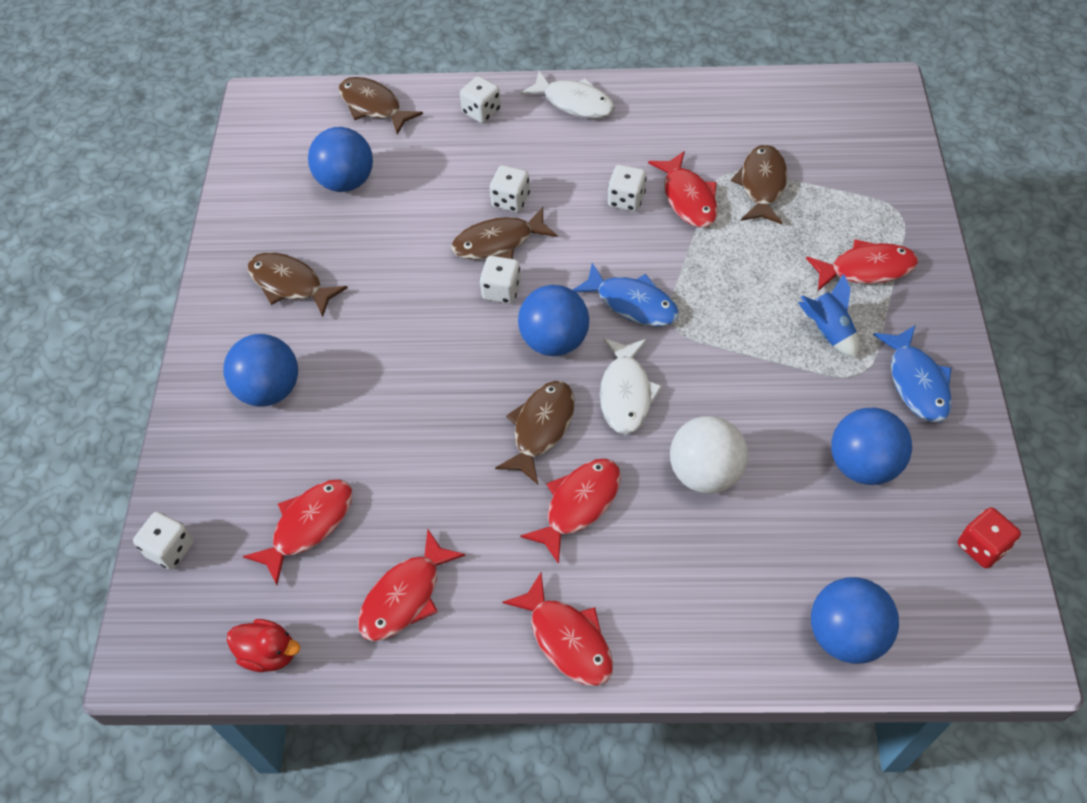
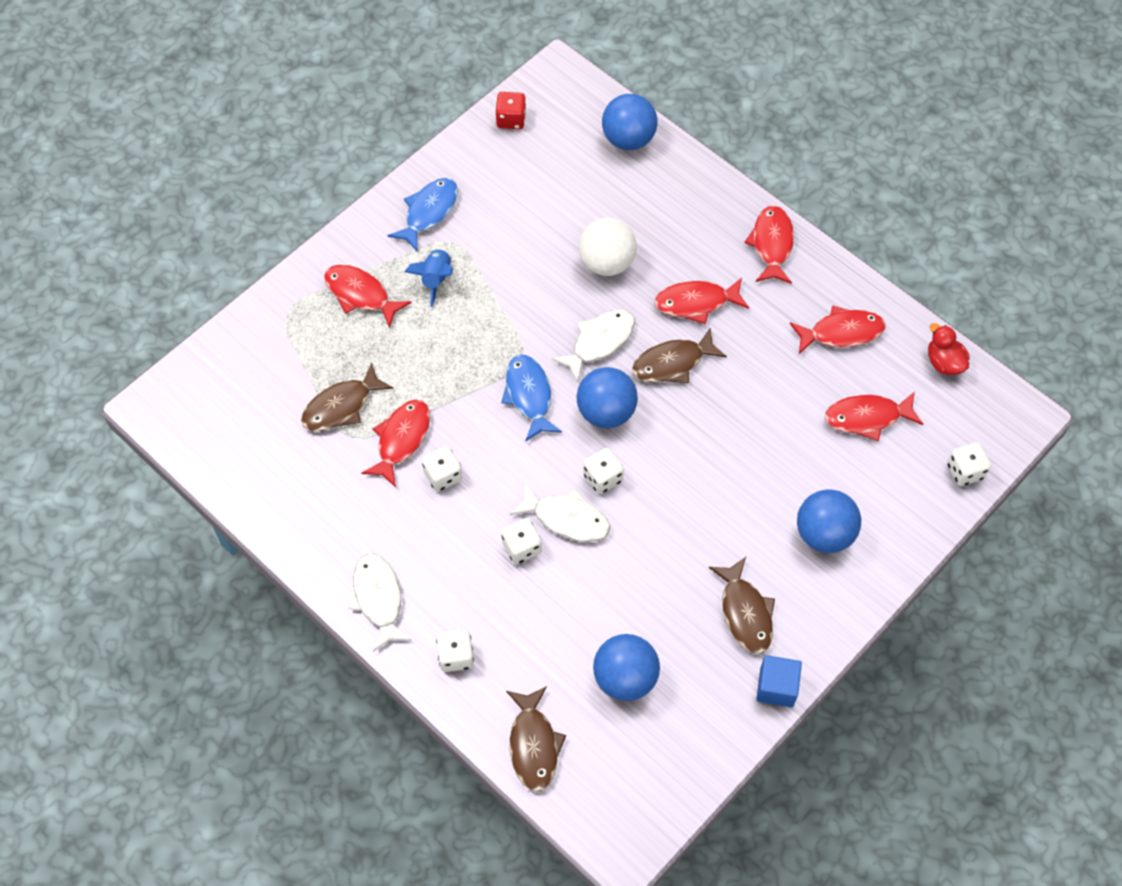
camera: 140 degrees left, 5 degrees up
(222, 255) = (776, 687): none -> blue cube
(498, 242) = (566, 519): brown fish -> white fish
(863, 465) = (517, 198): blue ball -> none

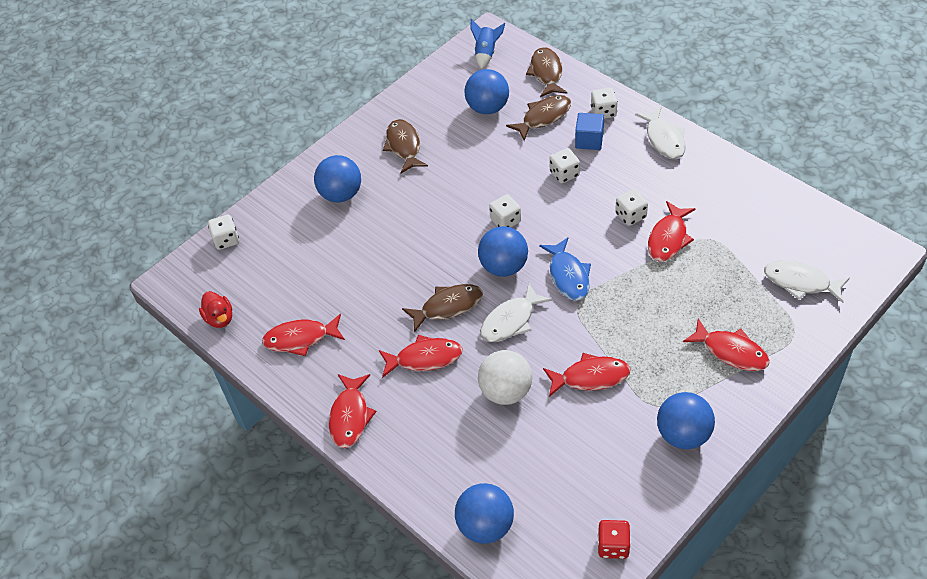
camera: 175 degrees left, 10 degrees down
(342, 406) = (724, 260): brown fish -> brown fish (543, 117)
(429, 212) = (683, 434): blue fish -> blue ball
(436, 279) = (664, 369): blue rocket -> blue rocket (486, 53)
(566, 519) = (532, 193): white fish -> white fish (801, 282)
(776, 687) = (387, 109): blue cube -> blue cube (589, 140)
(867, 417) = (292, 273): red fish -> red fish (590, 377)

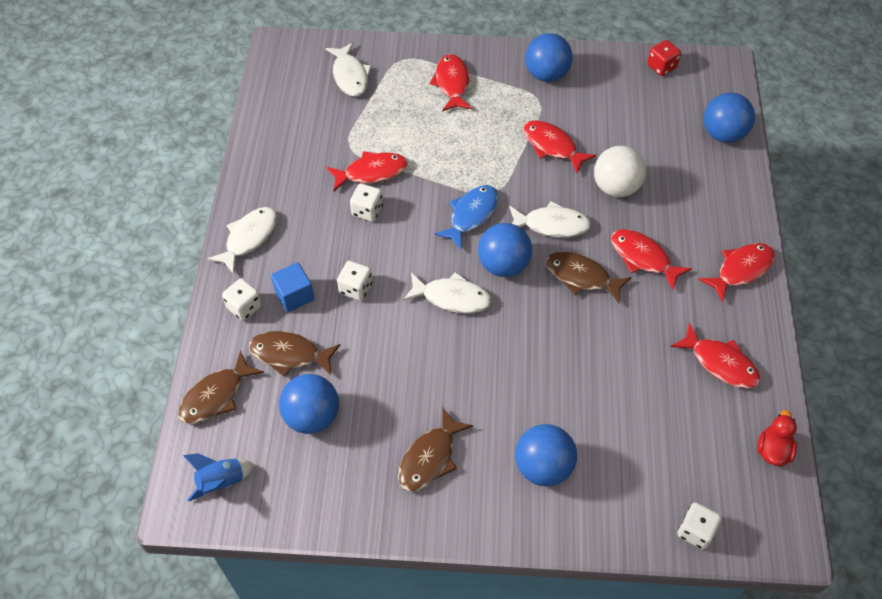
camera: 135 degrees left, 5 degrees up
(505, 221) = (452, 297): white dice -> white fish

